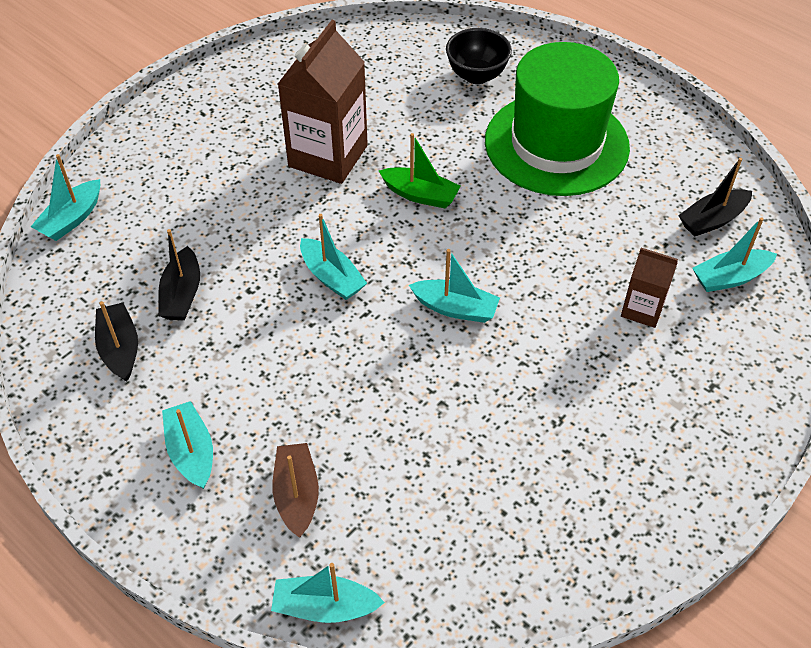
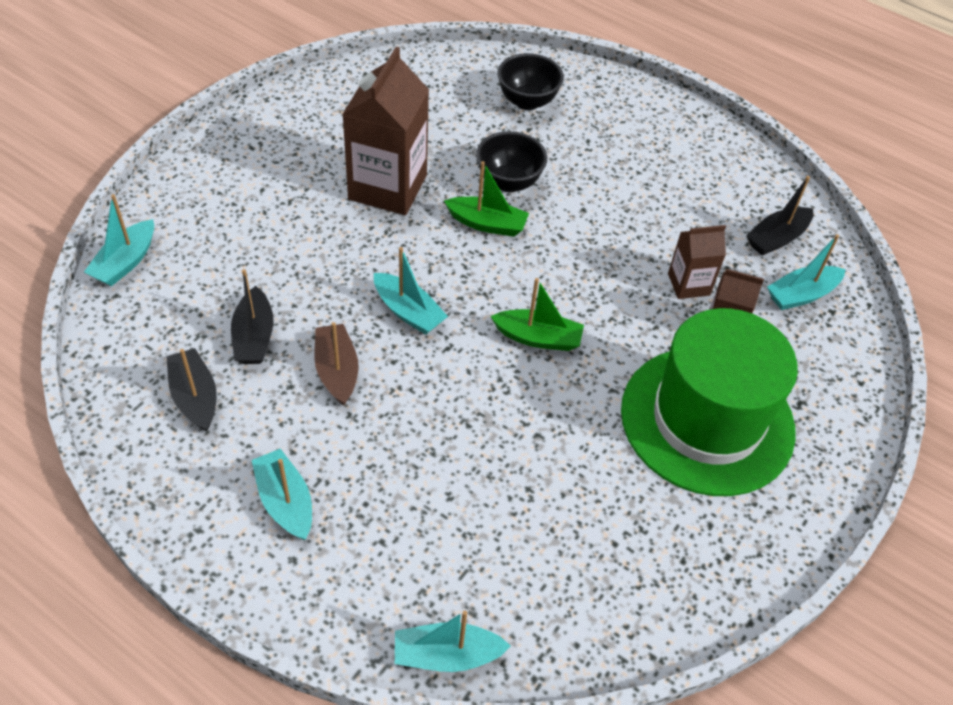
camera: 10 degrees left, 0 degrees up
(297, 495) = (402, 540): brown boat -> brown boat (337, 371)
(447, 155) = (508, 182): none -> black bowl
(455, 308) = (538, 338): turquoise boat -> green boat
(556, 144) = (615, 168): green hat -> green hat (707, 420)
(614, 262) = (688, 284): none -> brown carton

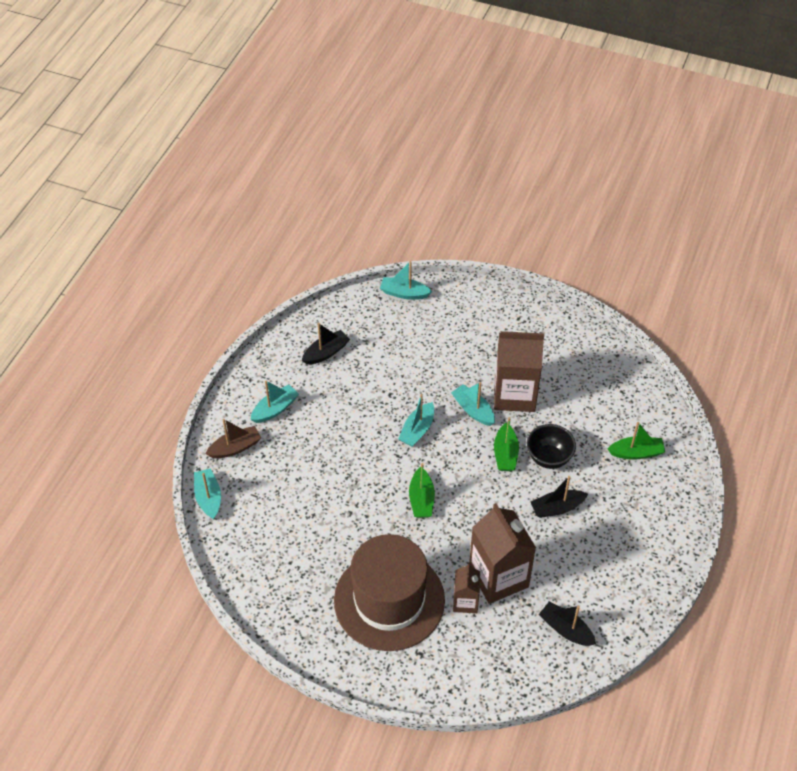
camera: 80 degrees right, 0 degrees up
(254, 337) = (373, 364): black boat -> black boat (557, 508)
(337, 371) = (363, 408): brown boat -> brown boat (235, 448)
(527, 101) = (636, 453): black bowl -> green boat
(688, 284) = (498, 577): brown carton -> brown carton, size x1.89
(707, 420) = (389, 600): green hat -> brown hat
(801, 295) = (516, 649): turquoise boat -> turquoise boat (473, 410)

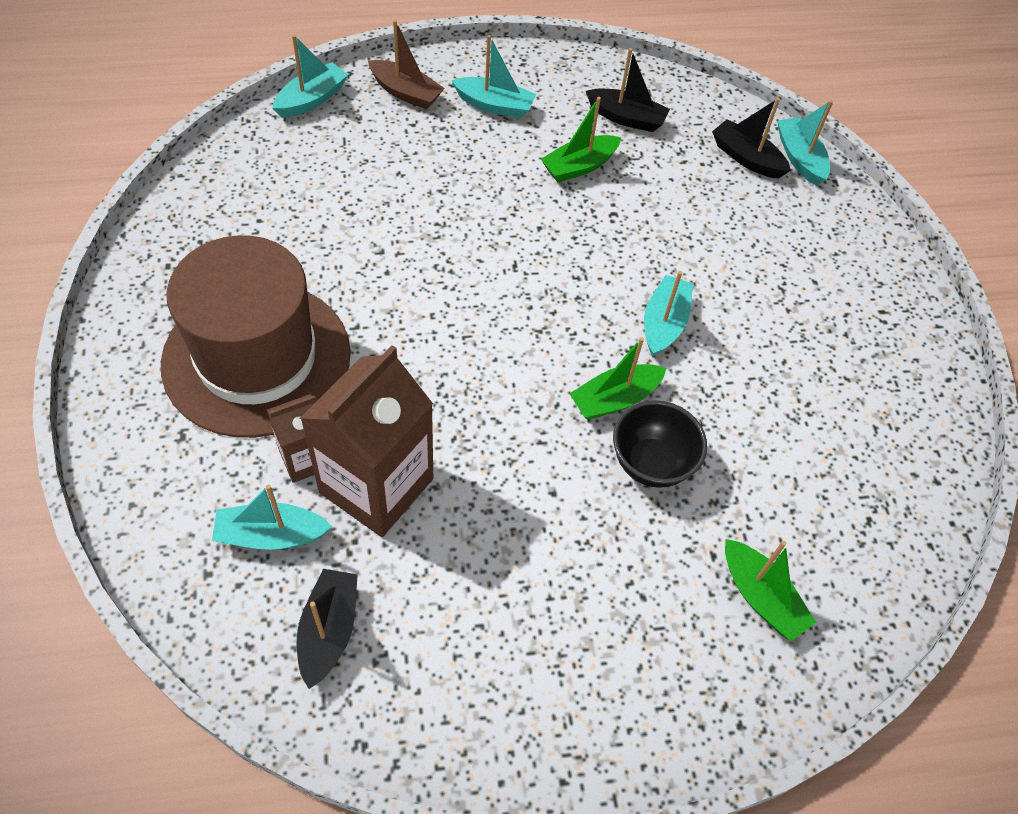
camera: 55 degrees right, 5 degrees up
(417, 430) = (576, 270): turquoise boat -> turquoise boat (271, 535)
(421, 499) = (457, 325): green boat -> green boat (579, 166)
(514, 394) = (735, 365): brown carton -> none
(557, 508) = (562, 516): black boat -> black boat (746, 158)

